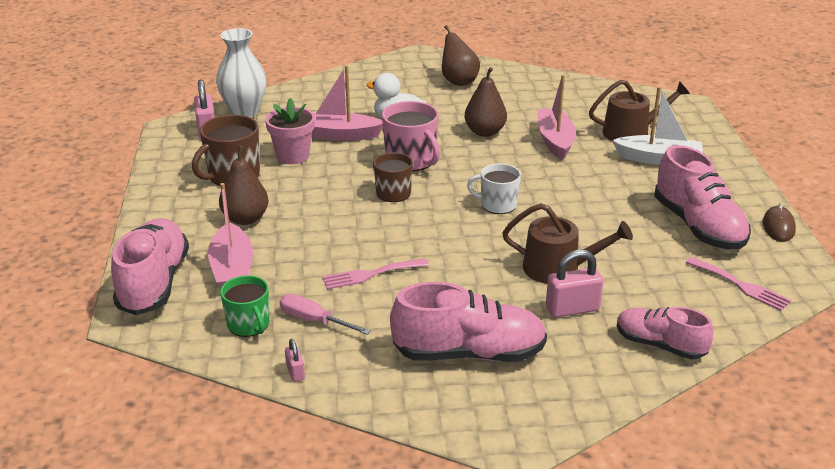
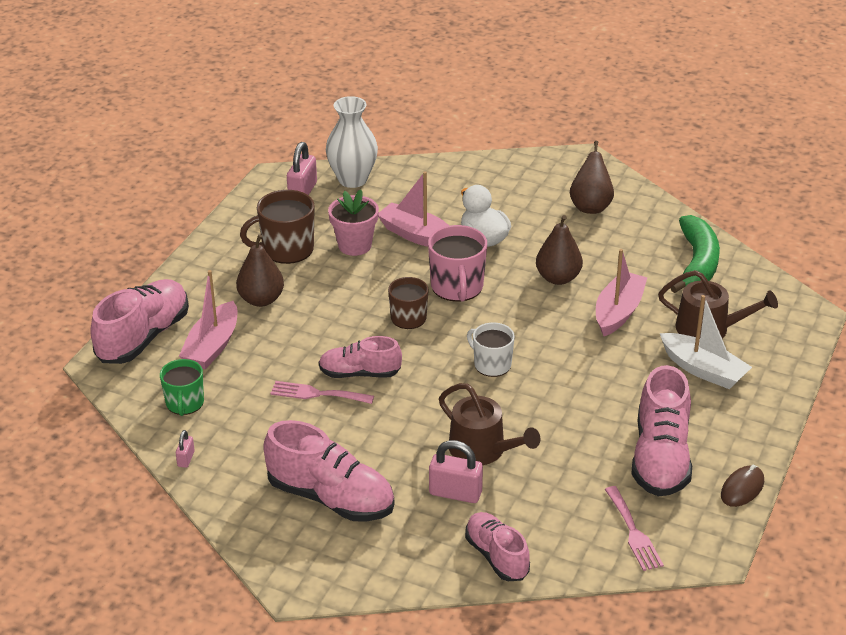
camera: 30 degrees right, 5 degrees up
(314, 321) = (236, 419): pink screwdriver -> none
(393, 246) = (360, 373): none -> pink shoe
(575, 95) = (697, 263): none -> green banana

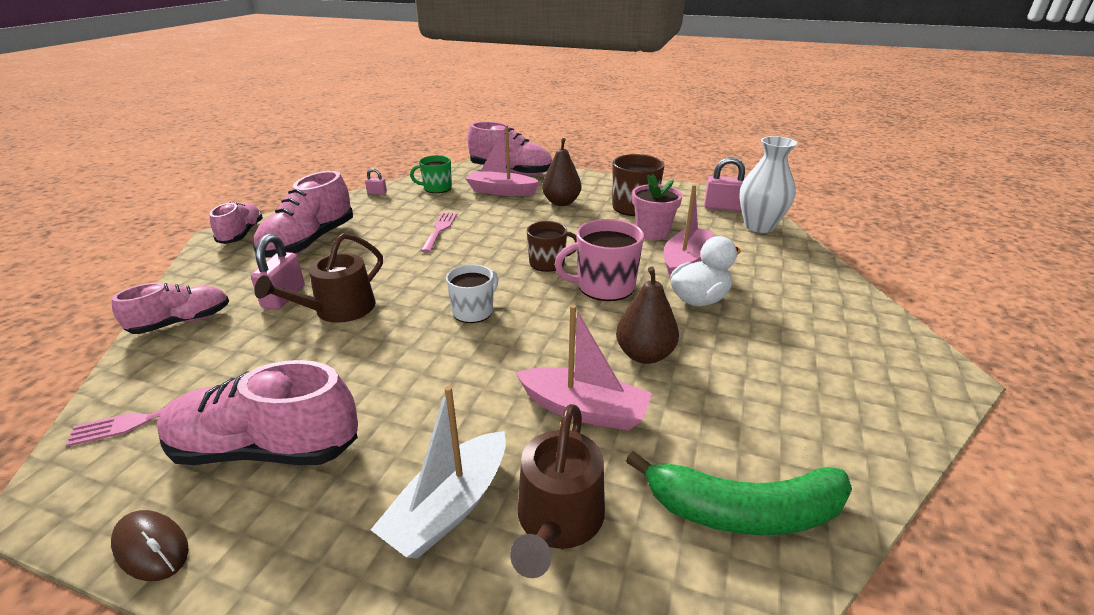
camera: 85 degrees right, 5 degrees down
(360, 373) = (464, 245): pink shoe -> pink shoe (241, 234)
(590, 206) = (827, 383): brown pear -> none

